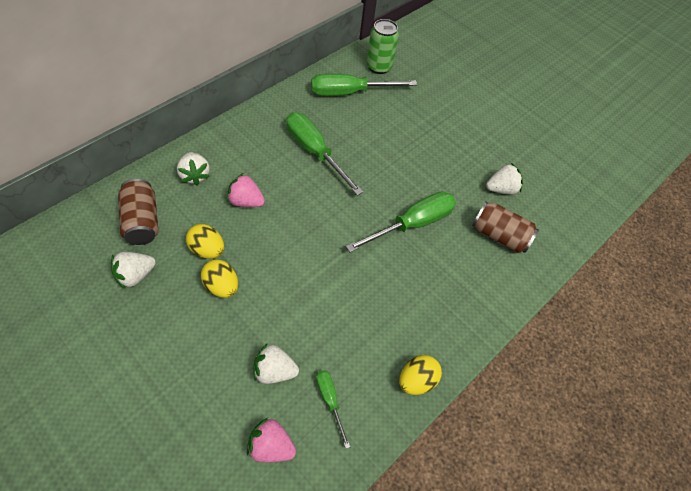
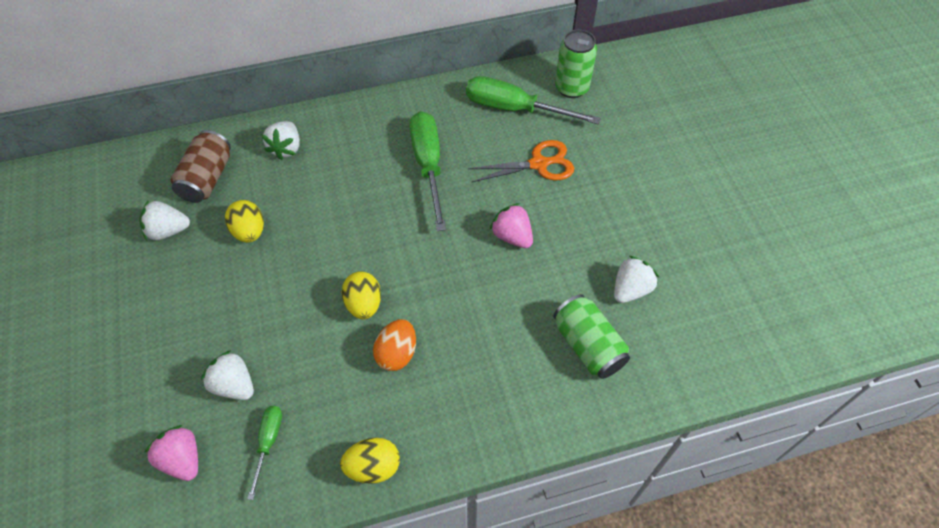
camera: 35 degrees right, 0 degrees up
(221, 286) = (239, 275): yellow egg -> yellow egg (364, 304)
(246, 201) = (319, 195): pink strawberry -> pink strawberry (512, 236)
(380, 294) = (397, 353): none -> orange egg
(390, 126) = (538, 164): none -> orange scissors
(412, 224) = (487, 289): green screwdriver -> none
(499, 236) = (588, 346): brown can -> green can
(501, 189) = (630, 289): white strawberry -> white strawberry turned 60 degrees counterclockwise

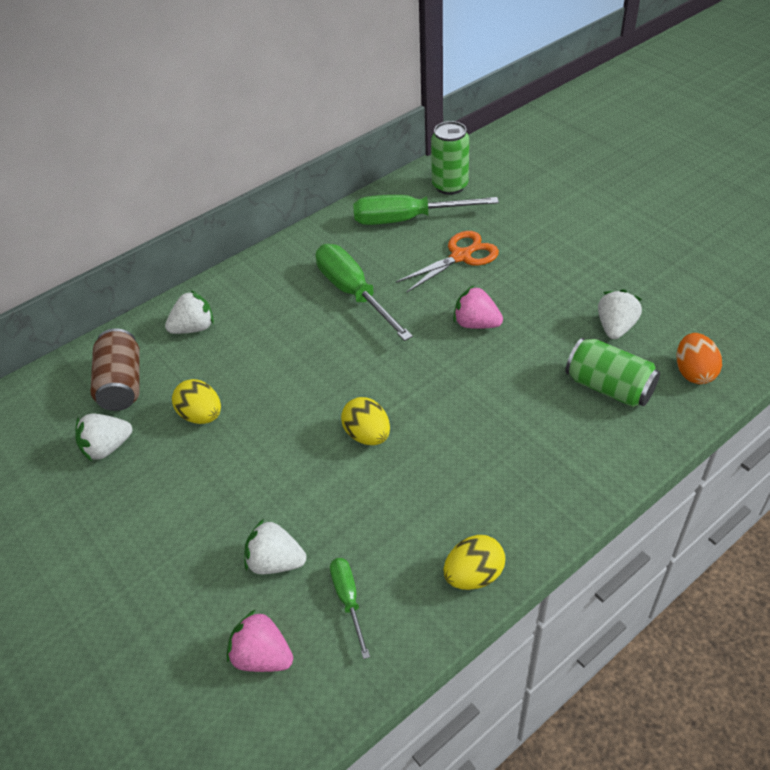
camera: 20 degrees left, 10 degrees down
(286, 148) = (194, 328): white strawberry -> white strawberry turned 105 degrees counterclockwise
(397, 353) = (430, 465): orange egg -> orange egg (693, 372)

